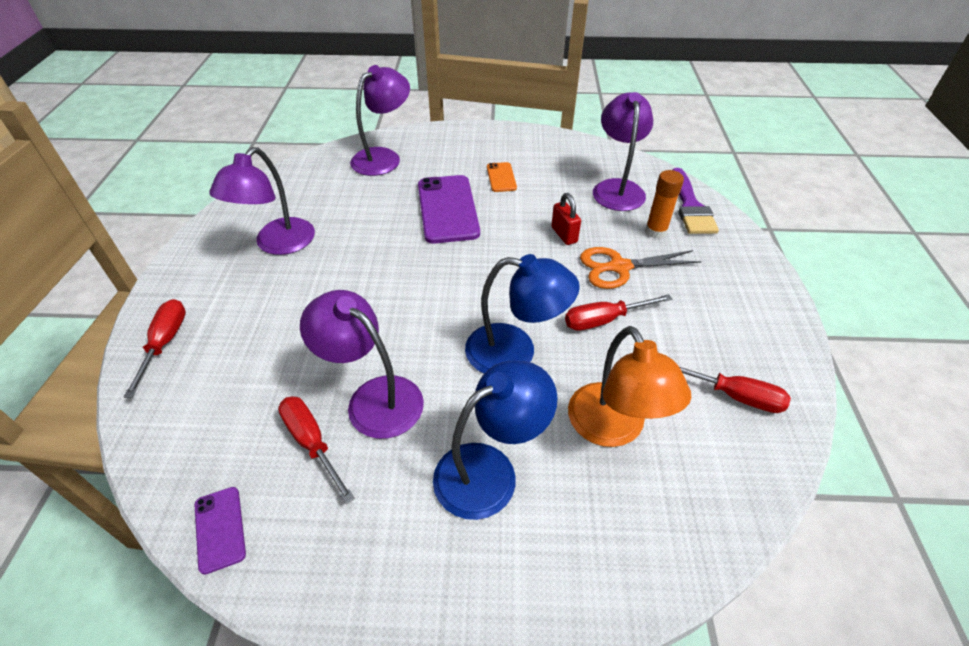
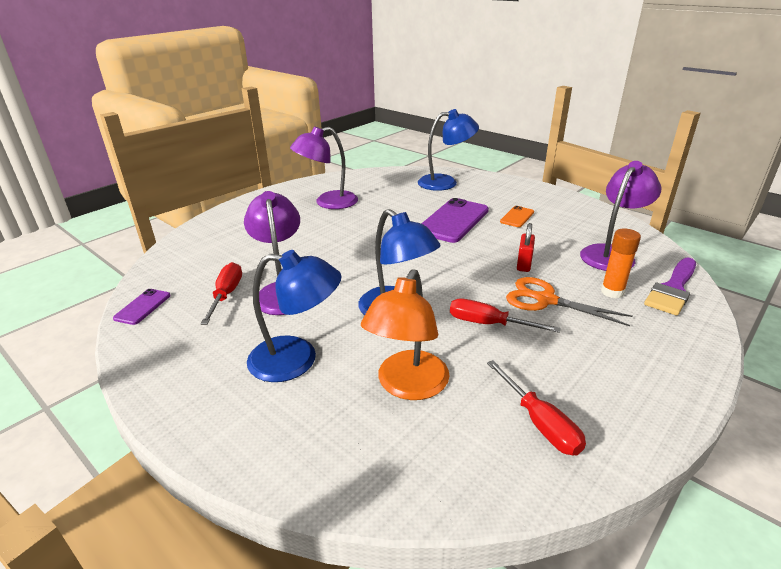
camera: 40 degrees right, 15 degrees down
(165, 343) = (221, 223): red screwdriver -> none
(383, 157) = (445, 182): purple lamp -> blue lamp

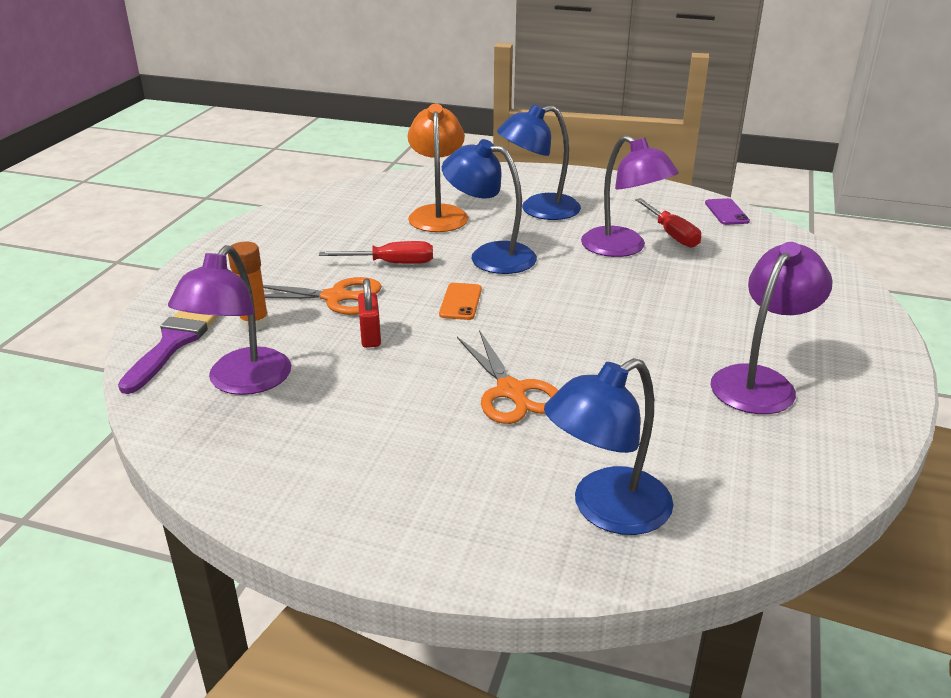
camera: 155 degrees right, 0 degrees up
(453, 221) = (511, 392): purple phone -> orange scissors
(517, 217) = (404, 429): orange phone -> orange phone (460, 302)
(540, 423) = (331, 215): red screwdriver -> none

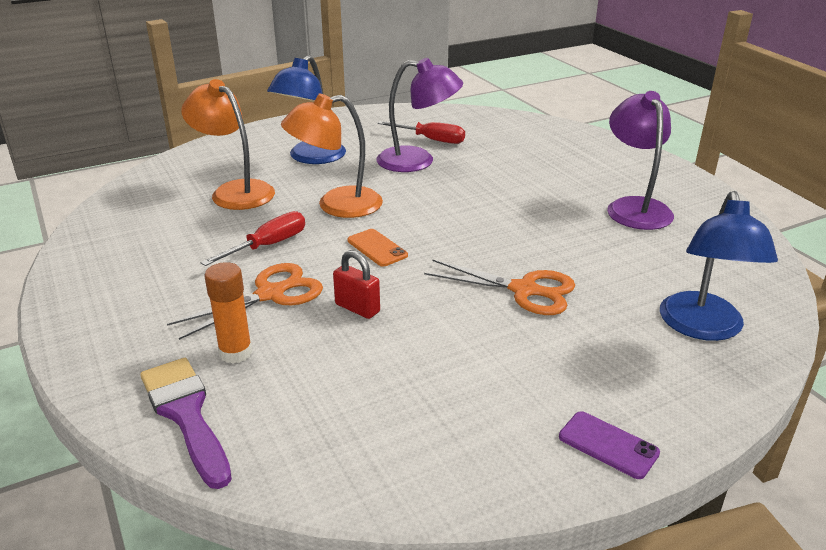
camera: 45 degrees left, 0 degrees up
(241, 382) = (319, 405): purple lamp -> none
(490, 256) = (336, 205): blue lamp -> orange lamp
(726, 212) = (438, 113): purple phone -> purple phone (608, 445)

